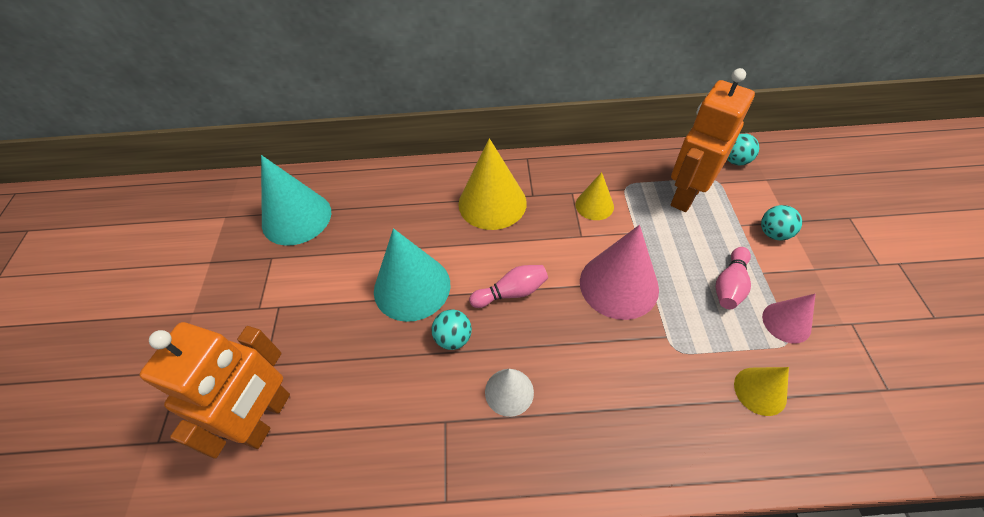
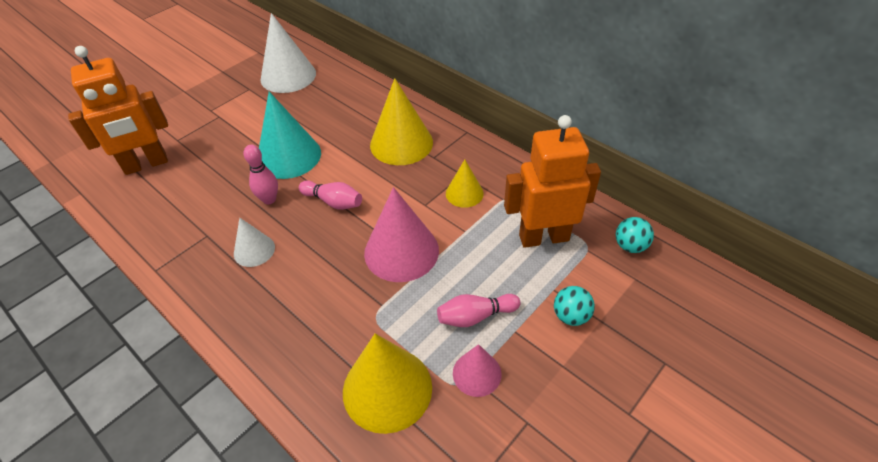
camera: 45 degrees right, 5 degrees down
(296, 218) = (288, 76): turquoise cone -> white cone
(453, 338) = (269, 199): turquoise ball -> pink bowling pin
(760, 391) = (387, 389): yellow cone -> yellow cone, size x1.81

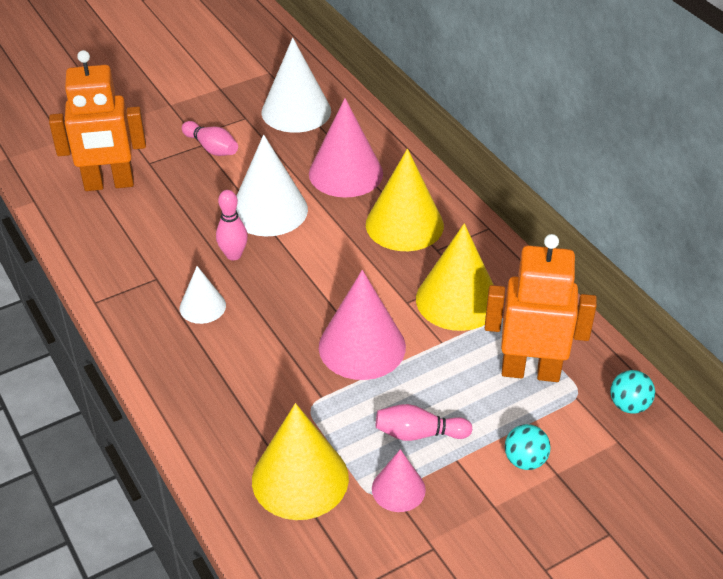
camera: 15 degrees right, 5 degrees down
(289, 156) = (269, 210): turquoise cone -> white cone
(333, 202) = (304, 274): pink bowling pin -> pink bowling pin (211, 148)
(342, 114) = (345, 173): none -> pink cone
(464, 193) = (457, 300): yellow cone -> yellow cone, size x1.81

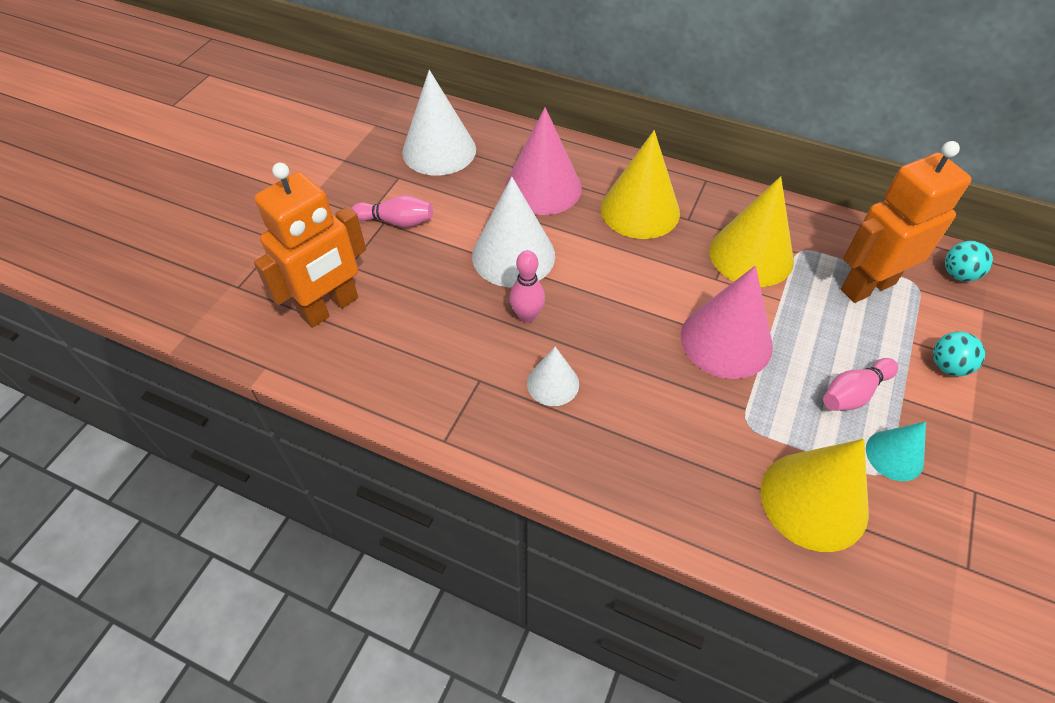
camera: 35 degrees left, 10 degrees up
(398, 489) = (894, 455): pink cone -> turquoise cone

